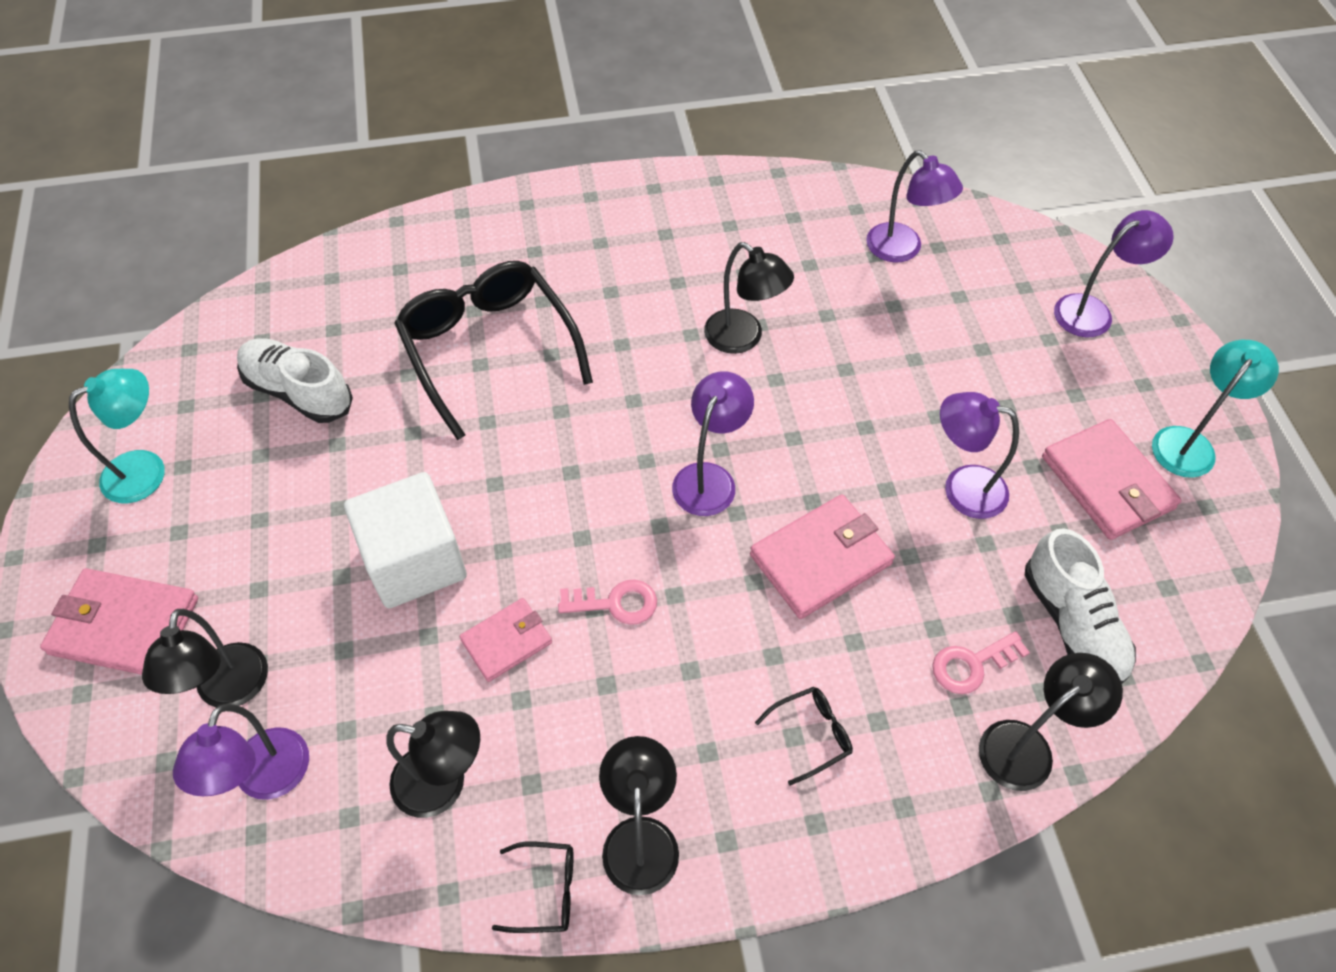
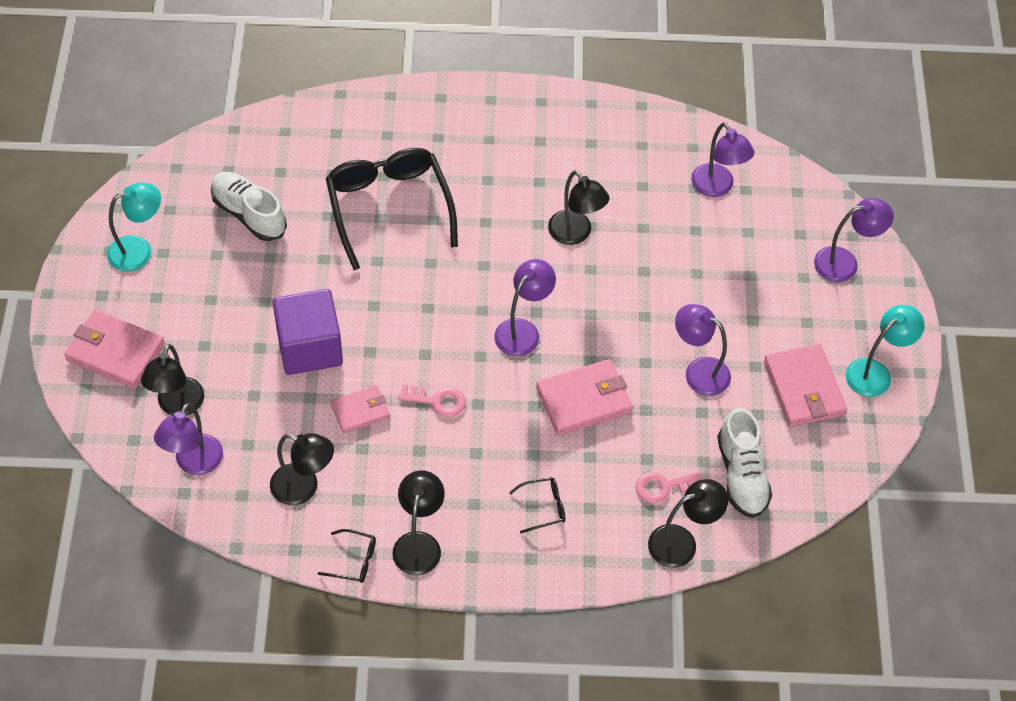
camera: 10 degrees right, 0 degrees up
(415, 561) = (309, 347): white cube -> purple cube

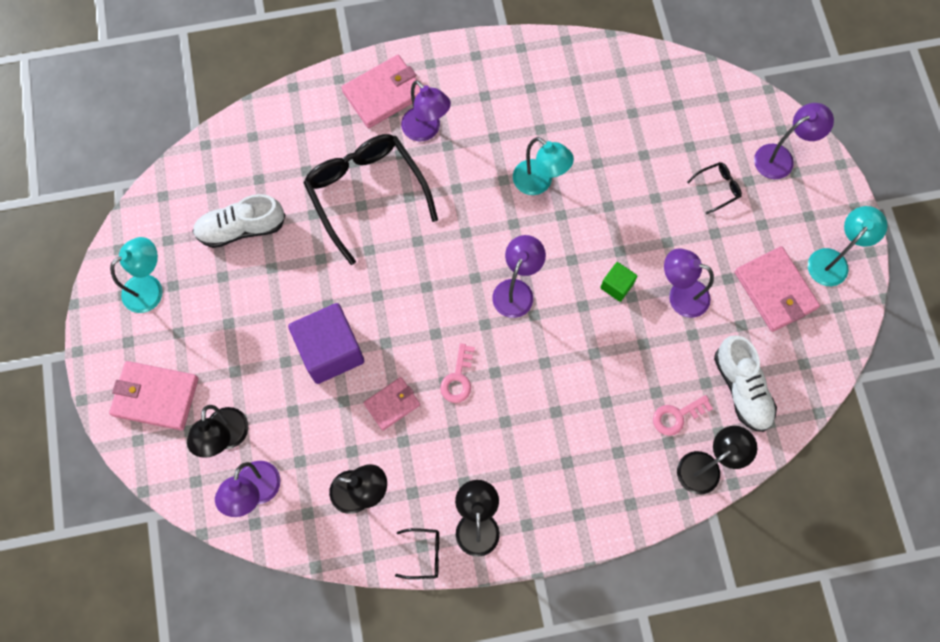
camera: 10 degrees left, 15 degrees up
(249, 214) = (241, 228): white shoe -> white shoe turned 45 degrees counterclockwise
(437, 401) = (458, 378): pink key -> pink key turned 105 degrees clockwise
(543, 507) = (577, 461): black glasses -> black glasses (717, 188)
(575, 234) = (539, 183): black lamp -> turquoise lamp
(584, 400) = (587, 347): pink wallet -> pink wallet (384, 93)
(632, 348) = (616, 286): none -> green cube
(717, 187) = (652, 108): purple lamp -> purple lamp (426, 130)

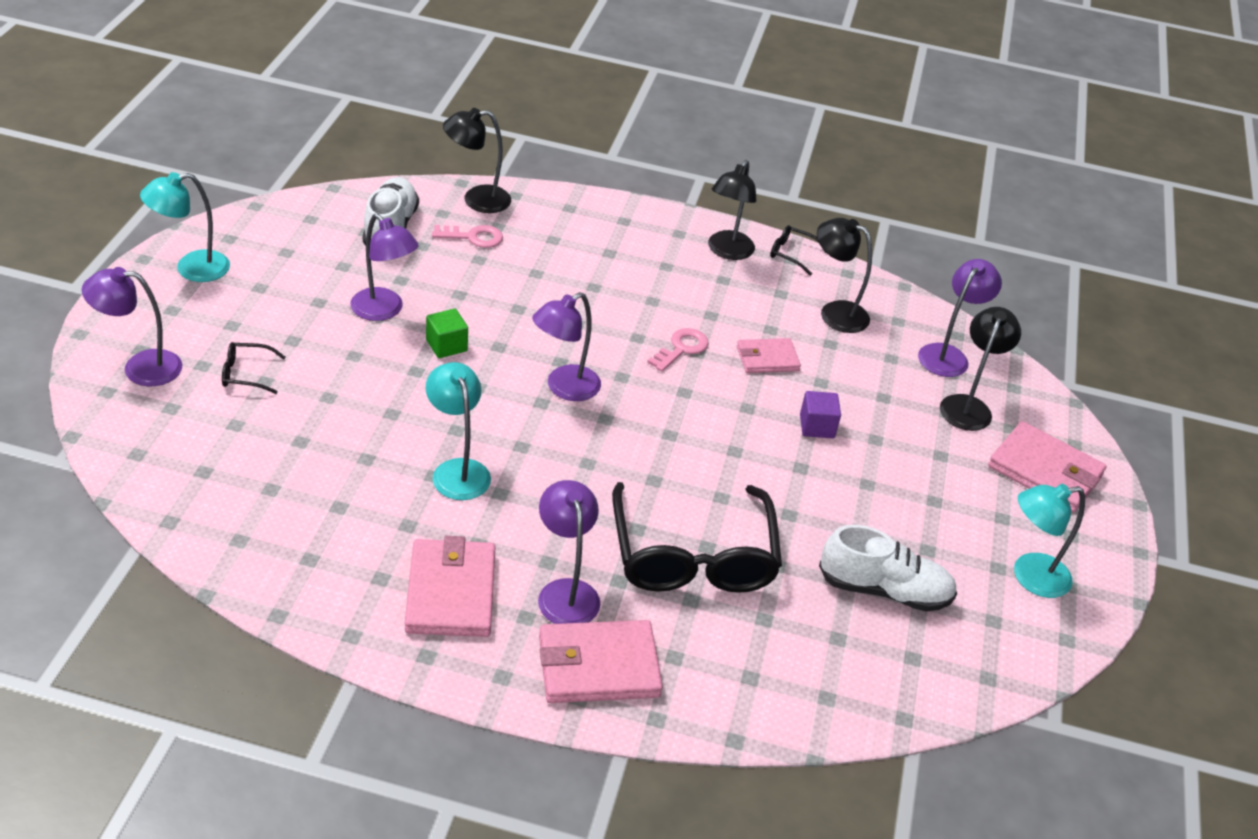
camera: 160 degrees left, 30 degrees down
(330, 351) = (817, 426): purple cube -> purple cube, size x0.48
(775, 290) = (279, 273): pink wallet -> pink wallet (451, 592)

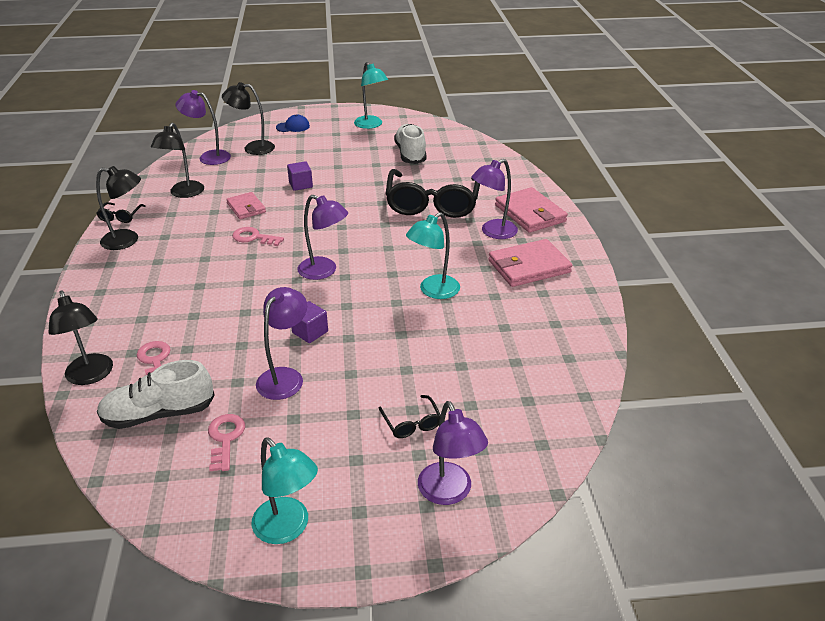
camera: 105 degrees left, 5 degrees down
(325, 258) = (225, 439): none -> pink key
(446, 345) = (310, 332): green cube -> purple cube
(693, 555) = (432, 203): black glasses -> black glasses turned 120 degrees clockwise
(1045, 471) = (293, 127): pink wallet -> blue cap

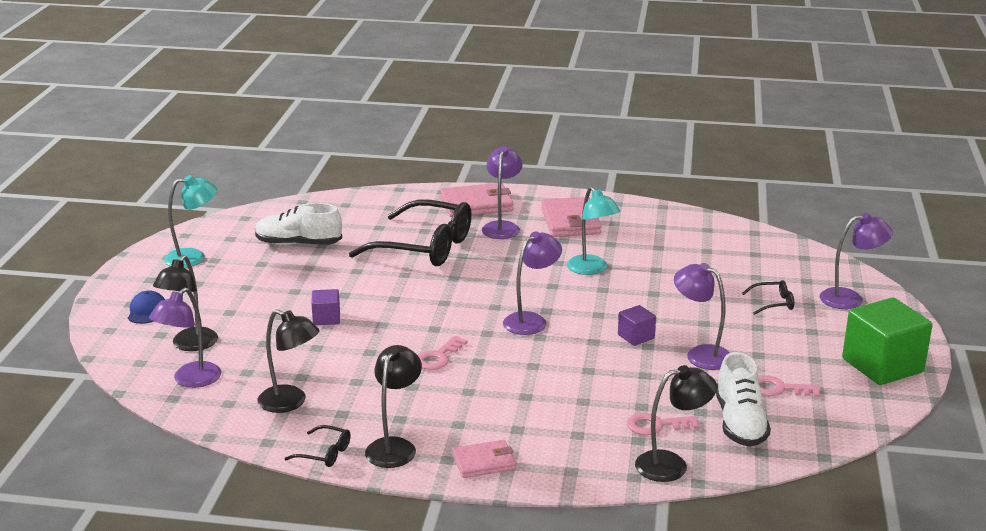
camera: 75 degrees left, 10 degrees down
(246, 208) = (362, 358): pink wallet -> pink wallet (484, 462)
(288, 528) = (882, 365): turquoise lamp -> green cube
(493, 232) = (502, 227): purple lamp -> purple lamp turned 150 degrees counterclockwise

